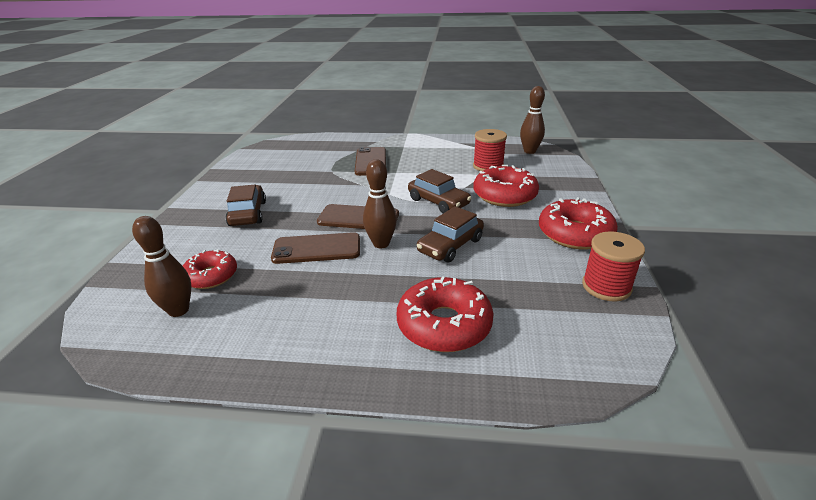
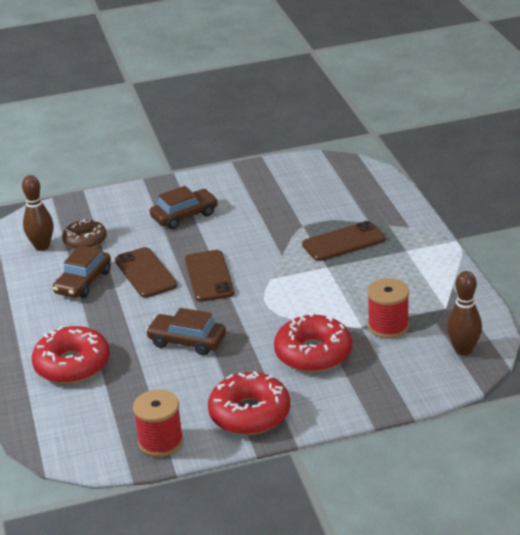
camera: 70 degrees right, 0 degrees up
(211, 276) = (85, 241): red donut -> brown donut
(381, 244) = (170, 303): brown bowling pin -> none
(438, 202) = (270, 313): brown car -> brown car (83, 282)

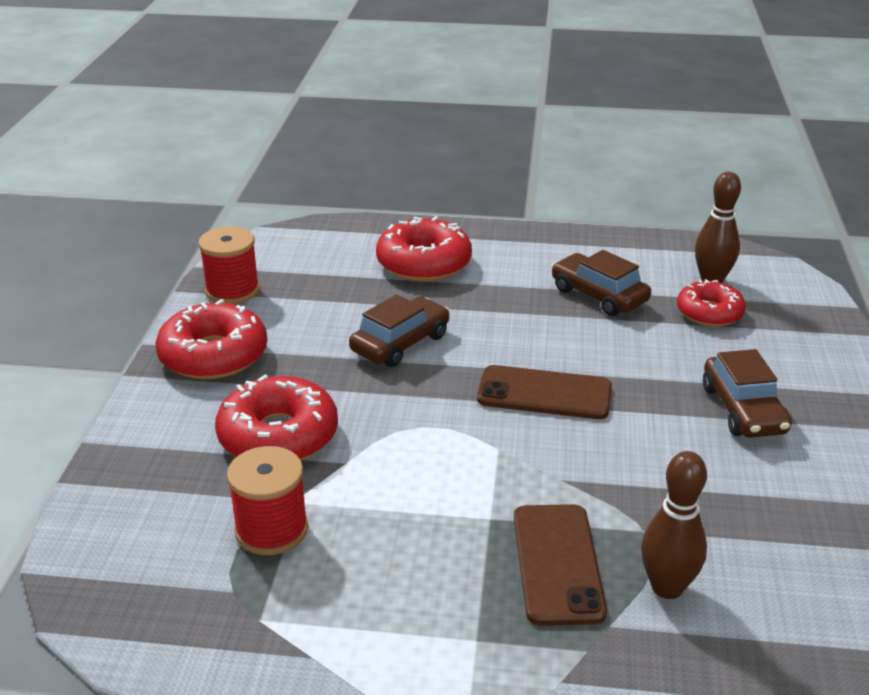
camera: 110 degrees right, 0 degrees up
(85, 241) = (709, 313): brown donut -> red donut
(145, 273) = (590, 344): brown phone -> none
(463, 350) = (134, 592): brown bowling pin -> brown bowling pin (667, 587)

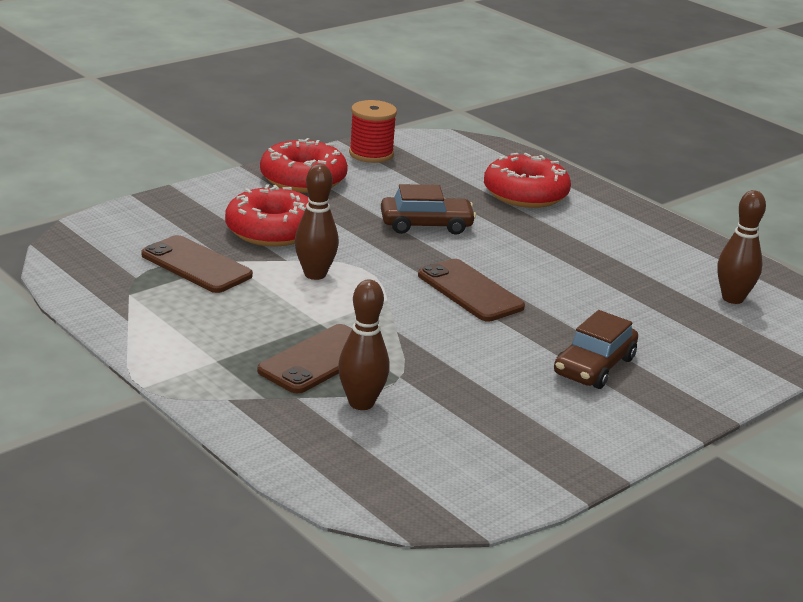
camera: 40 degrees right, 5 degrees down
(271, 530) = (196, 265): red spool -> brown phone
(397, 463) = (315, 274): none -> brown bowling pin
(598, 295) = (619, 265): brown car -> none
(709, 313) = (687, 313): red donut -> none

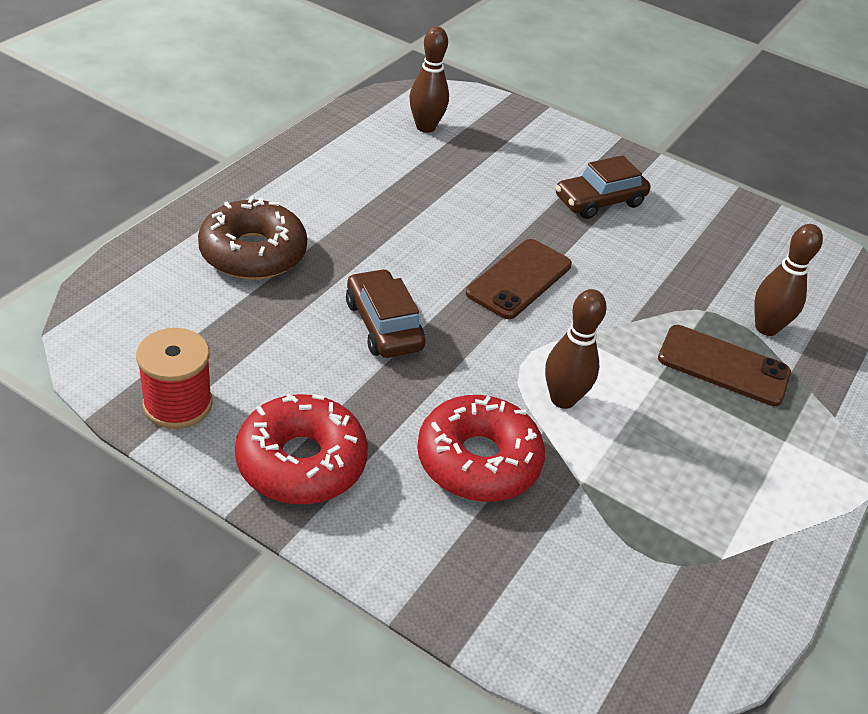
camera: 110 degrees left, 15 degrees up
(196, 265) = (613, 512): brown phone -> none
(525, 194) = (253, 253): red donut -> brown donut
(594, 366) = (599, 201): brown car -> brown car turned 135 degrees clockwise

